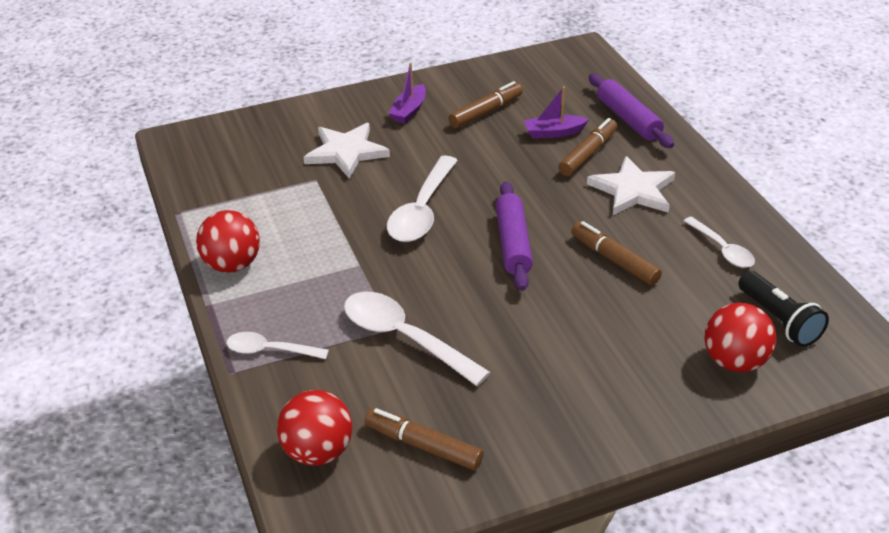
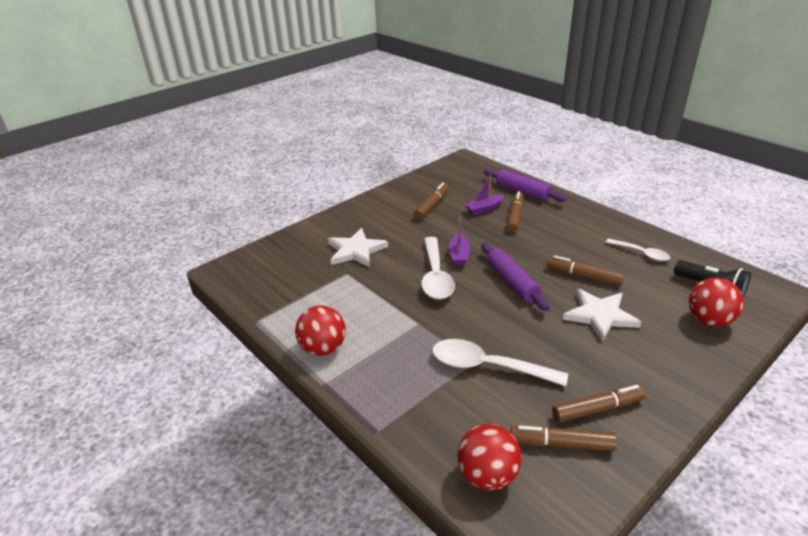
camera: 20 degrees left, 5 degrees down
(270, 350) = (395, 405): white spoon -> none
(409, 111) = (381, 215): purple boat -> purple boat (459, 255)
(495, 422) = (597, 409): none -> brown marker
(633, 190) = (559, 231): white star -> white star (600, 315)

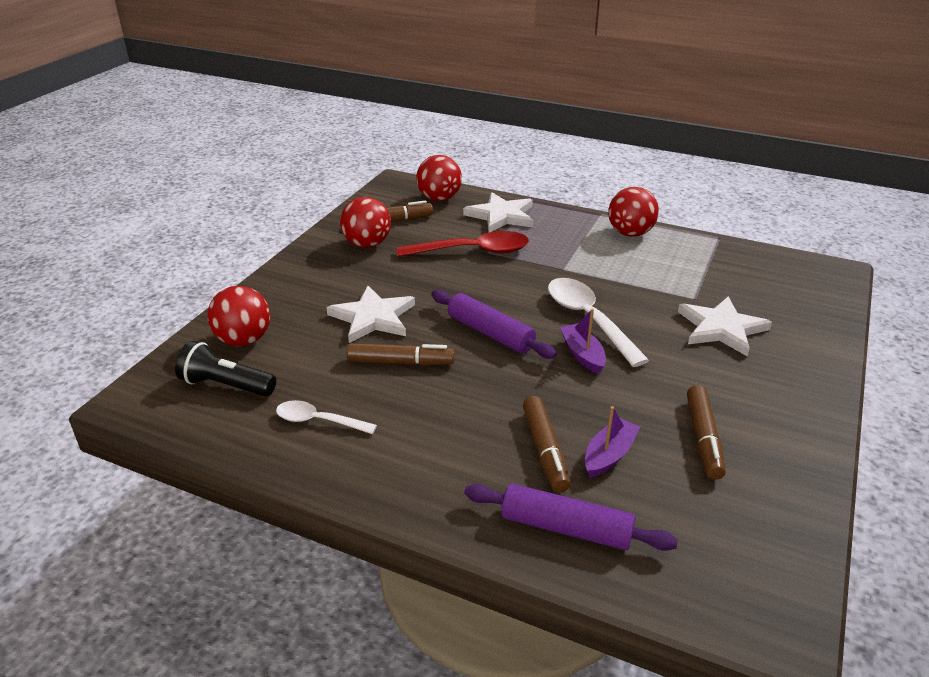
camera: 155 degrees right, 0 degrees up
(429, 414) = (501, 216): none -> white star
(488, 366) = (472, 251): white spoon -> red spoon
(597, 409) = (367, 244): brown marker -> red ball

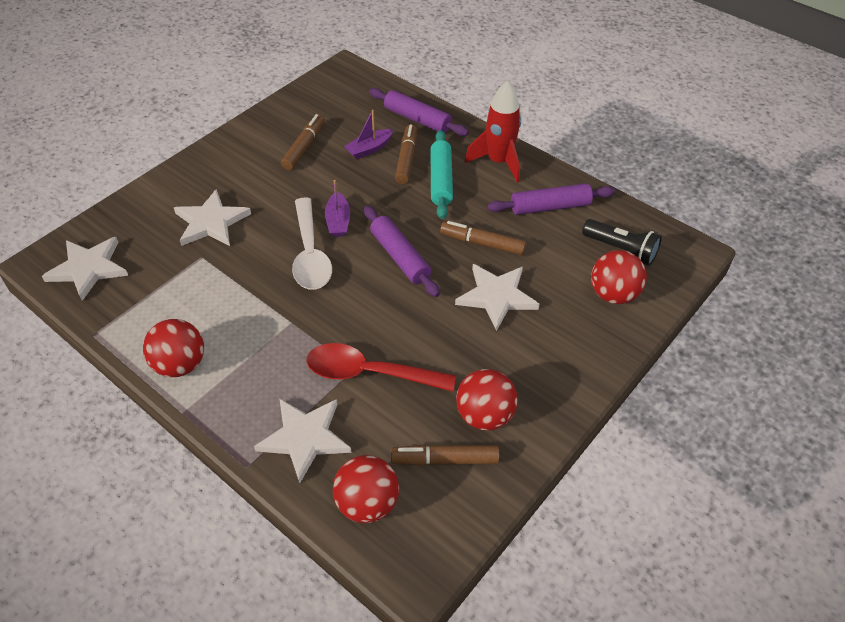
camera: 165 degrees left, 15 degrees up
(318, 421) = (550, 207): white spoon -> purple rolling pin
(404, 474) = (498, 162): none -> red rocket
(481, 428) = (441, 180): none -> turquoise rolling pin
(787, 273) = (88, 268): none -> white star

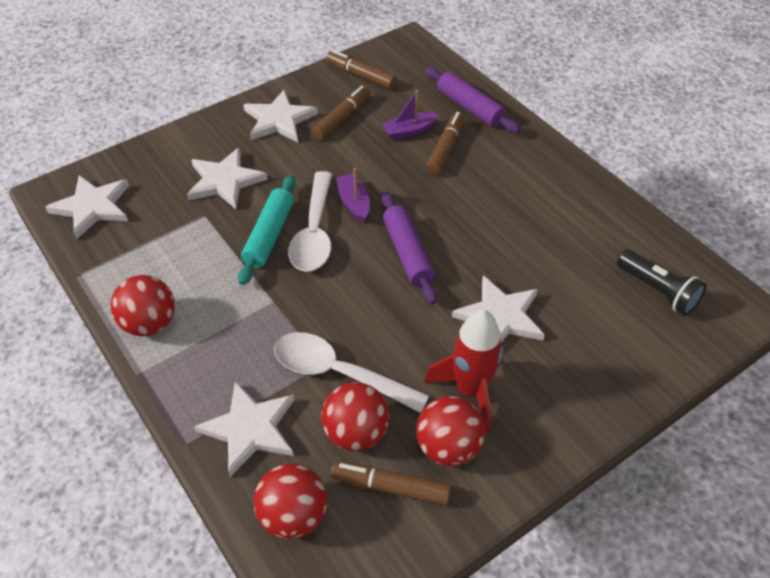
camera: 15 degrees right, 0 degrees up
(245, 158) = (279, 120): none -> white star
(338, 221) = (354, 203): purple boat -> purple boat turned 150 degrees clockwise
(370, 373) = (338, 373): red spoon -> white spoon
(441, 180) = (476, 177): turquoise rolling pin -> turquoise rolling pin (269, 235)
(482, 243) = (501, 255): brown marker -> brown marker (361, 76)
(498, 162) = (545, 168): red rocket -> red rocket (471, 390)
(550, 207) = (589, 227): purple rolling pin -> none
(613, 294) = (634, 340): red ball -> red ball (356, 433)

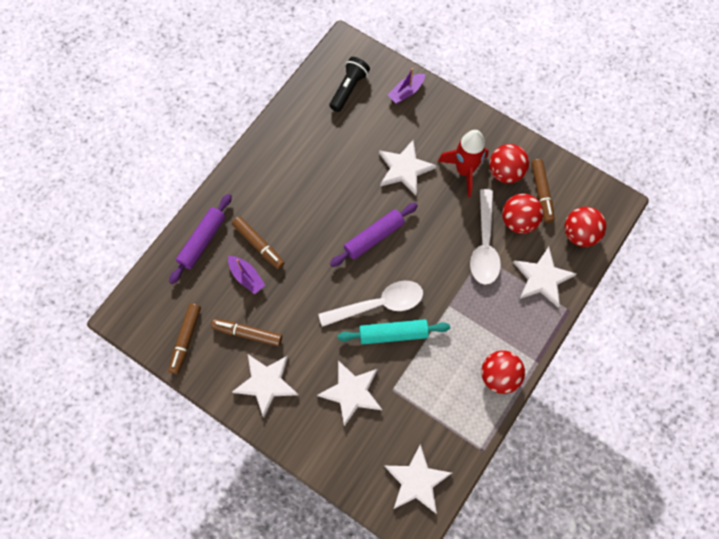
camera: 110 degrees left, 20 degrees up
(354, 203) = (339, 289): purple boat -> purple boat (406, 92)
(445, 148) = (258, 244): brown marker -> brown marker turned 135 degrees counterclockwise

